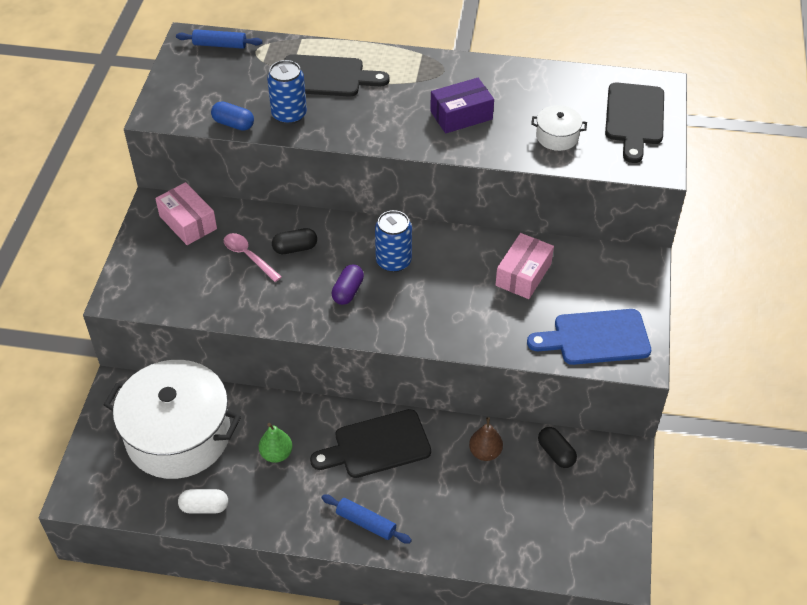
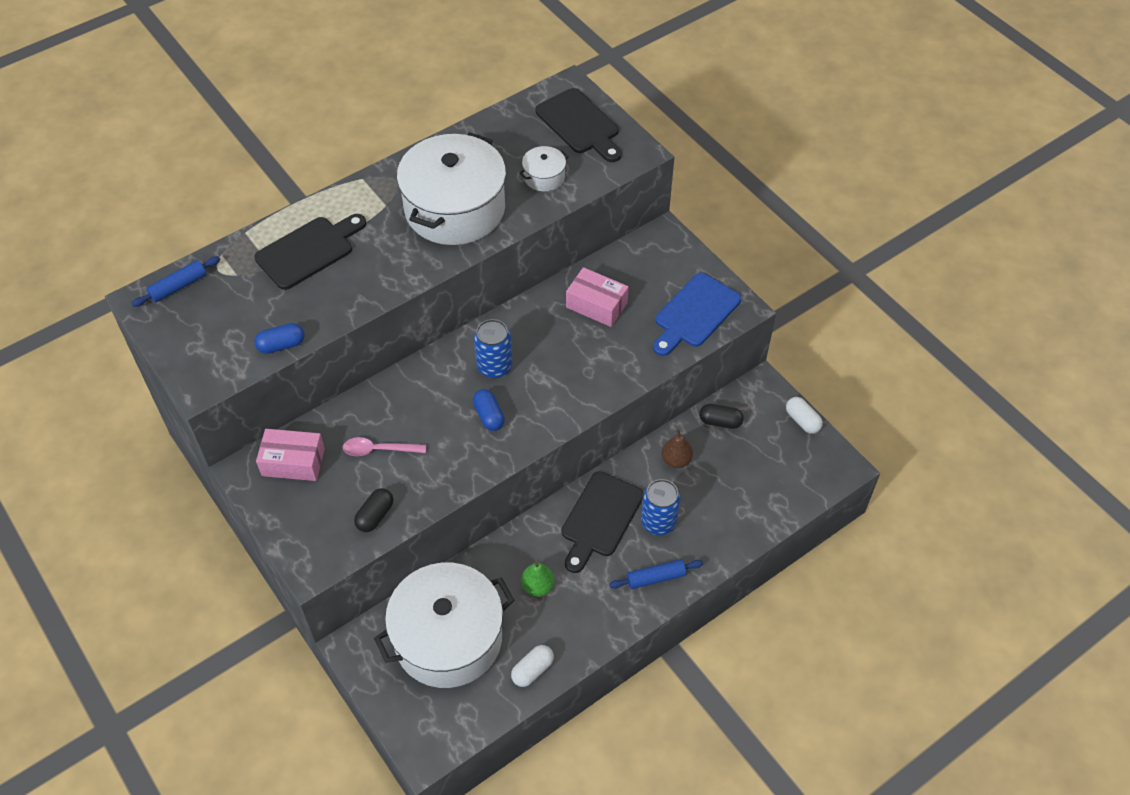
camera: 45 degrees left, 5 degrees up
(289, 115) = (318, 304): blue can -> blue can (658, 522)
(295, 248) = (407, 415): black capsule -> black capsule (375, 515)
(348, 291) = (489, 416): purple capsule -> blue capsule
(461, 115) = (455, 209): purple box -> white pot
(523, 274) = (596, 305): pink box -> pink box turned 45 degrees counterclockwise
(628, 508) = (802, 420): none -> white capsule

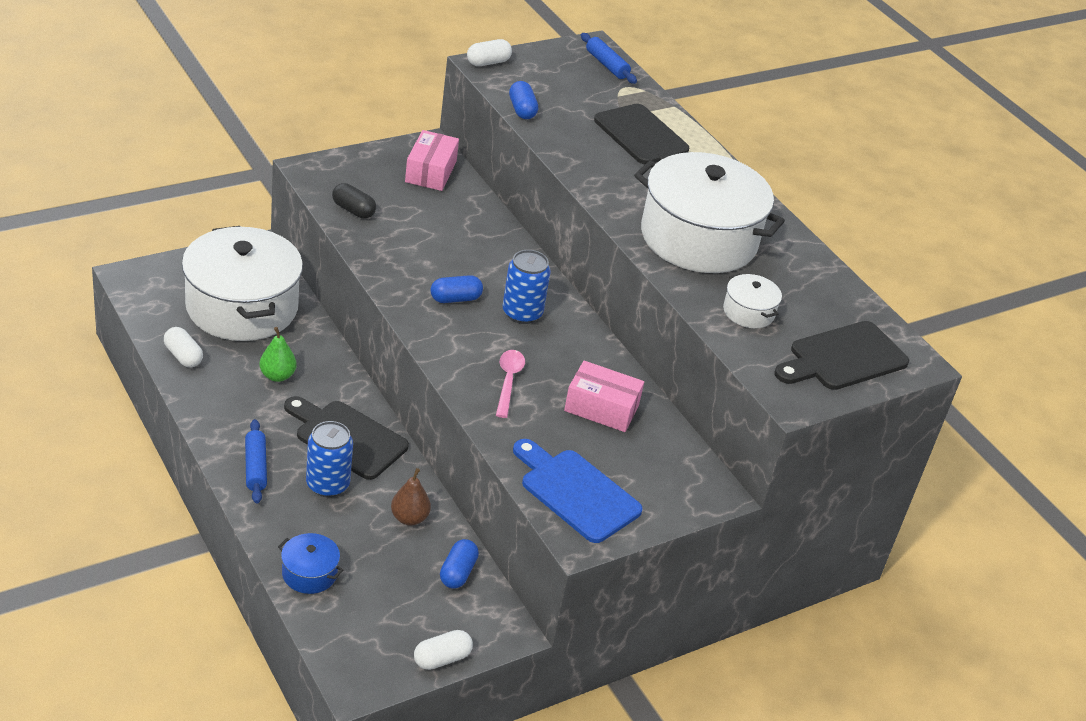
camera: 90 degrees right, 15 degrees down
(195, 382) = (488, 62): none -> white capsule
(378, 450) = (431, 222): pink spoon -> pink spoon (508, 381)
(596, 305) = (601, 408): pink box -> pink box turned 75 degrees clockwise
(720, 422) = (457, 572): black capsule -> blue capsule
(755, 516) = (309, 573): none -> blue pot

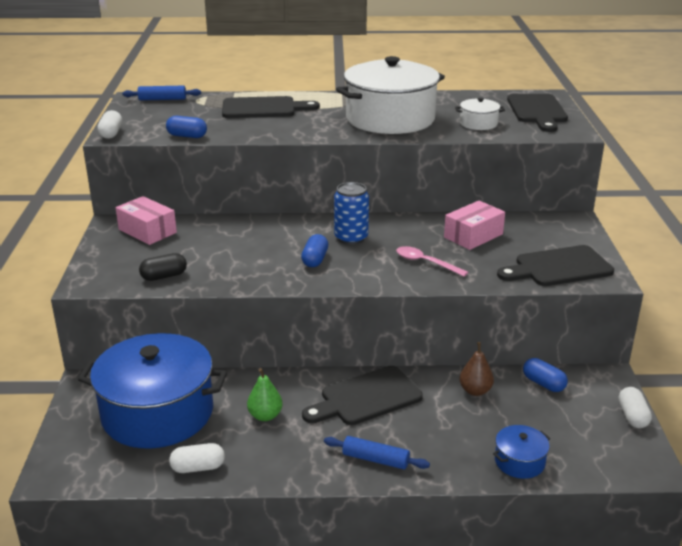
camera: 55 degrees left, 10 degrees down
(242, 307) = (157, 413): white pot -> blue pot
(327, 484) = (417, 423): blue can -> none
(576, 492) = (559, 267): blue cutting board -> black cutting board

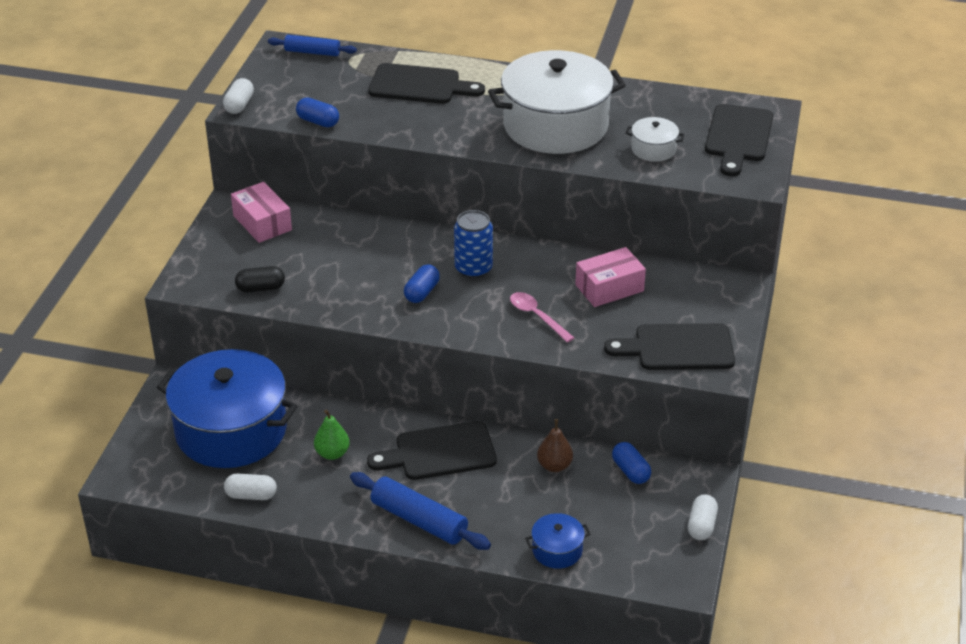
camera: 15 degrees right, 10 degrees up
(375, 459) = (419, 520): blue rolling pin -> blue rolling pin, size x1.56

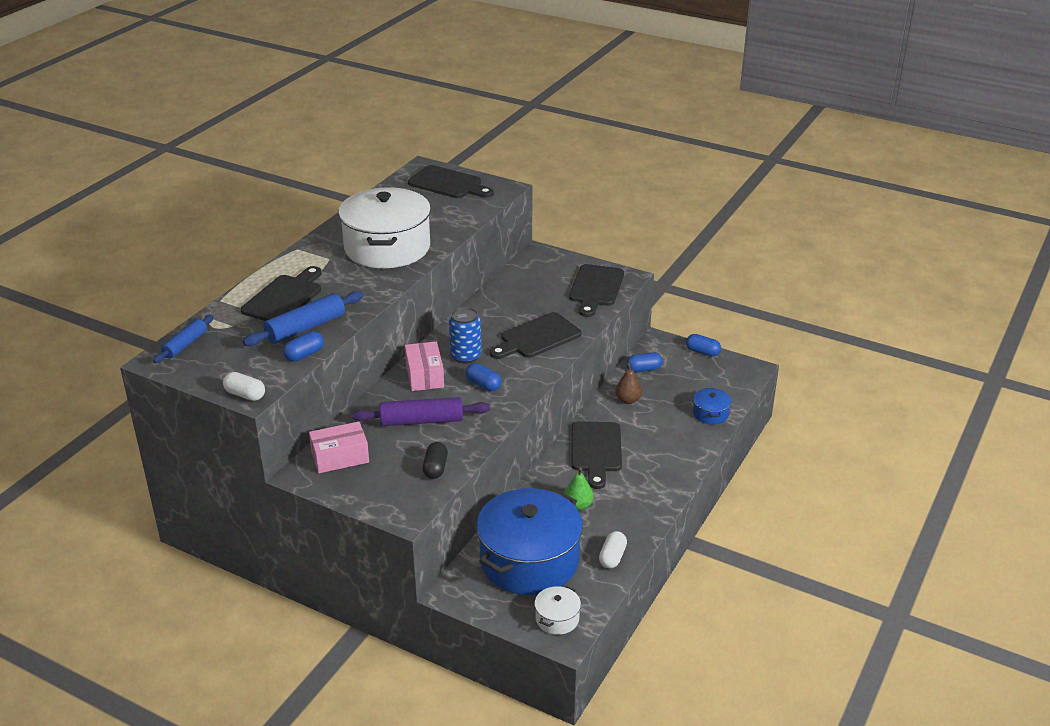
camera: 75 degrees left, 5 degrees down
(339, 262) = (421, 421): none -> purple rolling pin
(419, 520) = (665, 471): blue rolling pin -> blue rolling pin (305, 328)
(537, 316) = (537, 337): pink spoon -> black cutting board
(609, 288) = (518, 302): pink box -> pink box (424, 375)
(653, 149) = (443, 216): white pot -> white pot (557, 618)
(701, 526) = (702, 352): white capsule -> blue capsule

